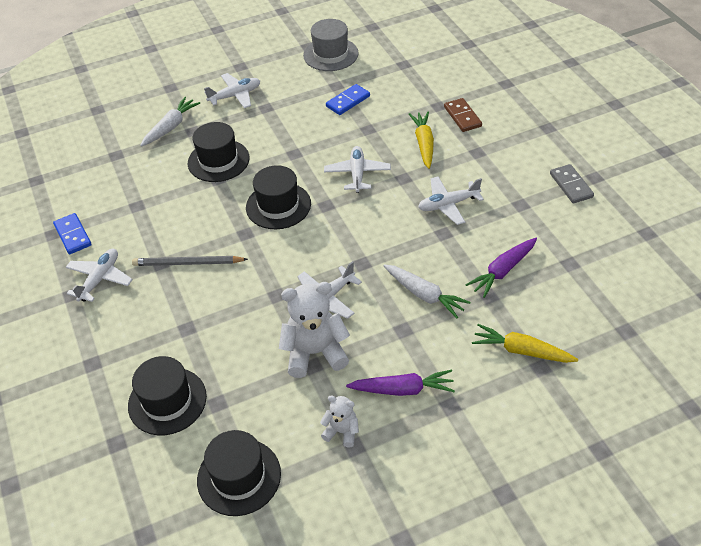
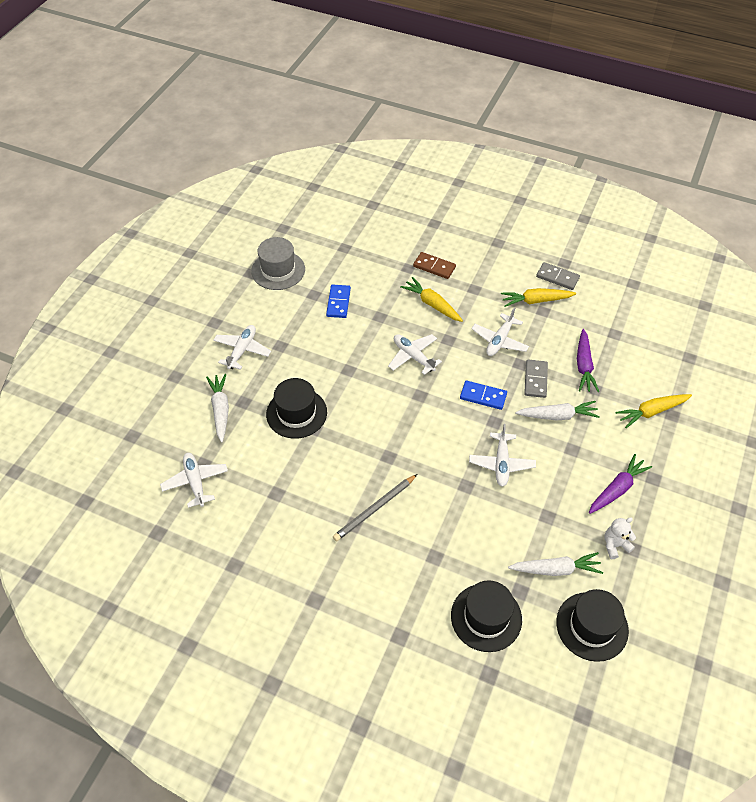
camera: 45 degrees left, 5 degrees up
(73, 235) = (254, 554): blue domino -> blue domino (483, 396)
(100, 279) = (322, 571): white plane -> white plane (195, 482)
(266, 410) = (555, 569): none -> white carrot
(278, 205) = (386, 418): black hat -> none
(315, 353) = (538, 506): white teddy bear -> none
(441, 254) = (535, 380): none -> grey domino
(524, 192) = (536, 301): none -> yellow carrot

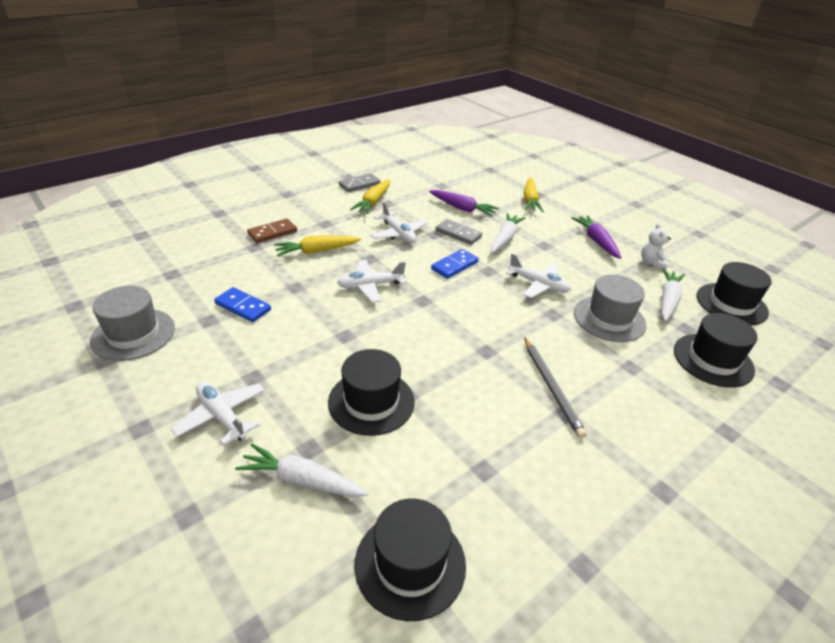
camera: 65 degrees left, 15 degrees down
(195, 482) = (410, 564): white plane -> black hat
(490, 528) = (609, 319): none -> grey hat

